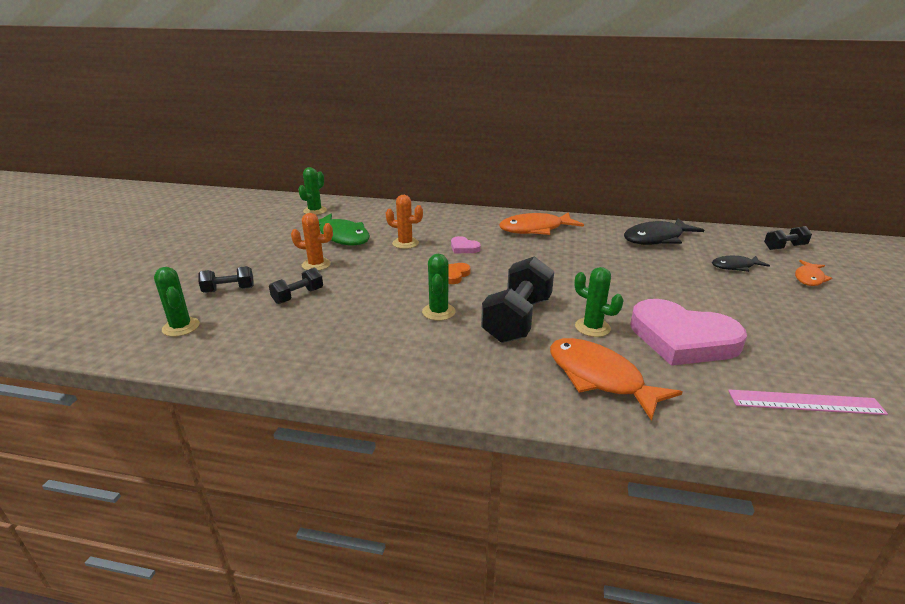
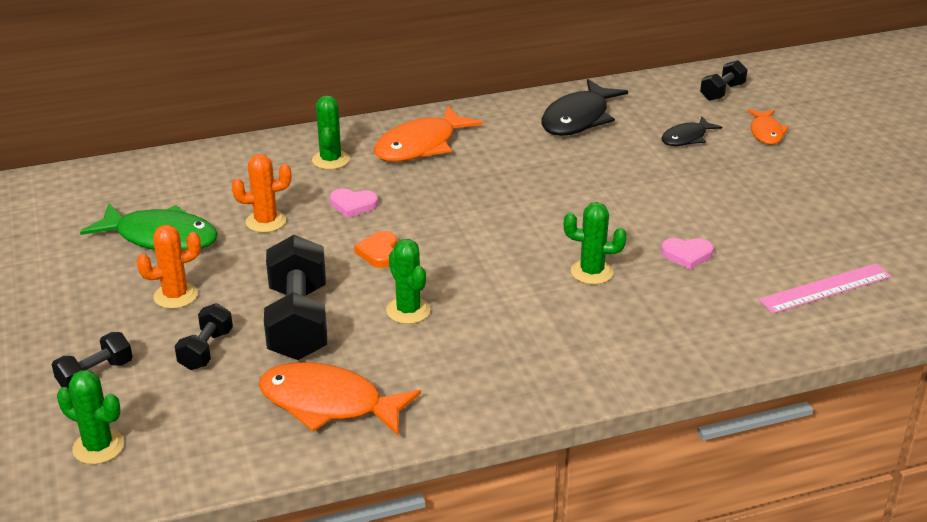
camera: 30 degrees left, 5 degrees up
(315, 211) = (61, 203): green cactus -> green cactus (330, 160)
(517, 319) = (505, 289): black dumbbell -> black dumbbell (298, 322)
(600, 378) = (639, 329): orange fish -> orange fish (328, 403)
(682, 338) = (687, 255): pink heart -> pink heart, size x0.42

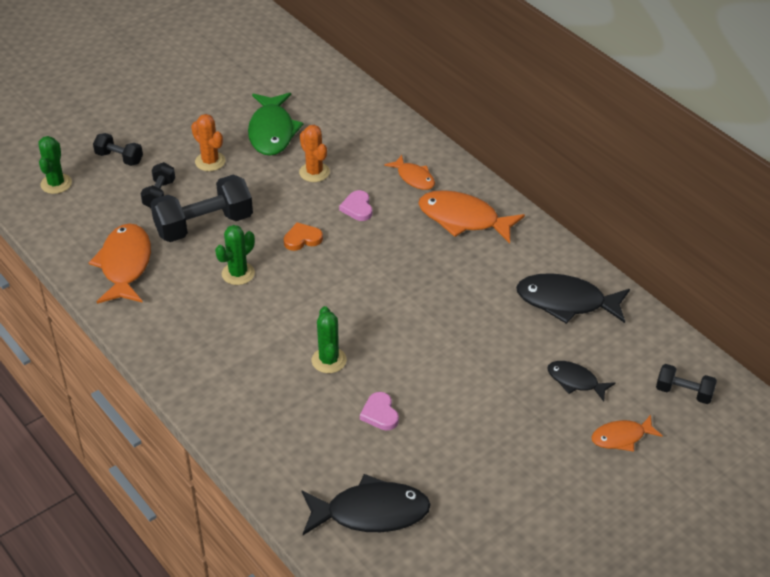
camera: 70 degrees right, 10 degrees up
(206, 350) = (159, 194): black dumbbell -> black dumbbell turned 75 degrees counterclockwise
(330, 160) = (414, 178): green cactus -> orange fish
(825, 288) = (371, 512): pink ruler -> black fish

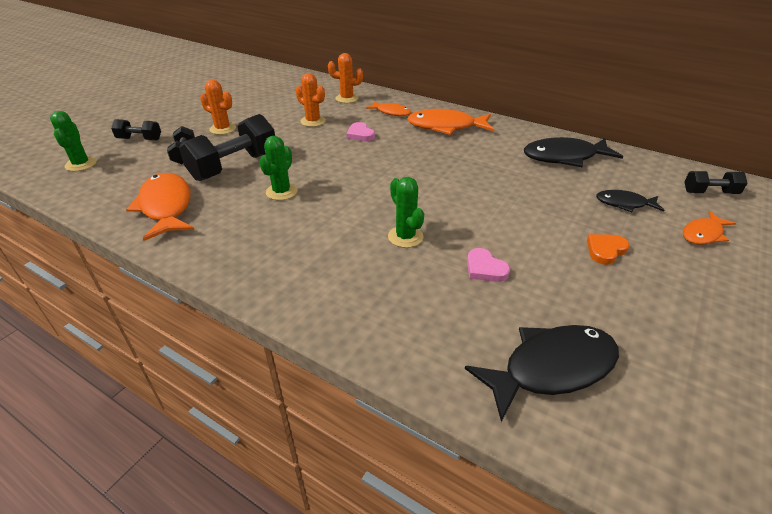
camera: 20 degrees left, 5 degrees down
(272, 132) = (266, 106): green fish -> none
(302, 239) = (327, 159): orange heart -> orange heart (605, 250)
(373, 139) = (347, 98): none -> orange cactus

